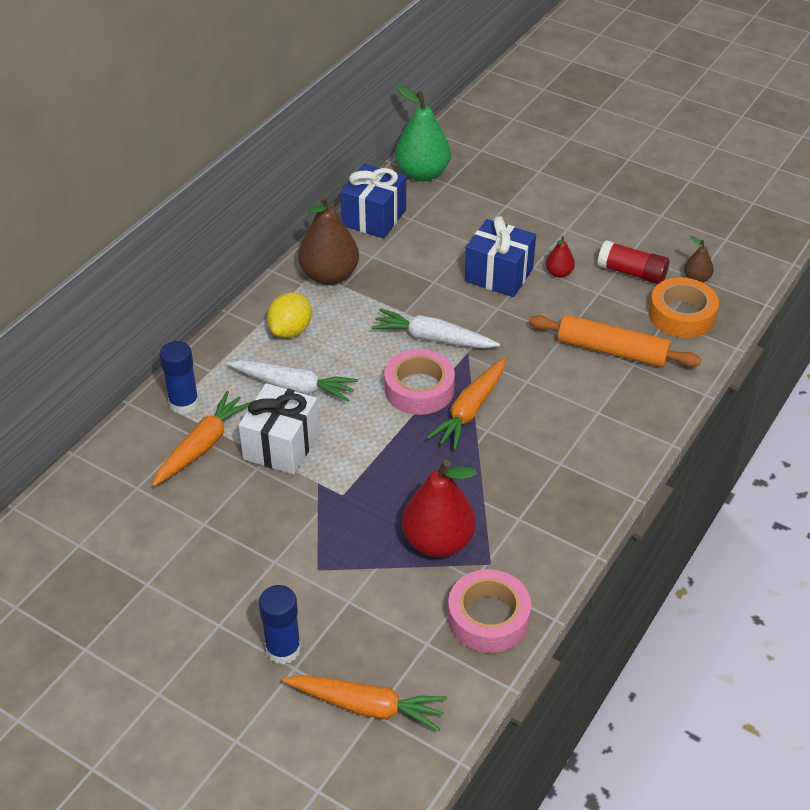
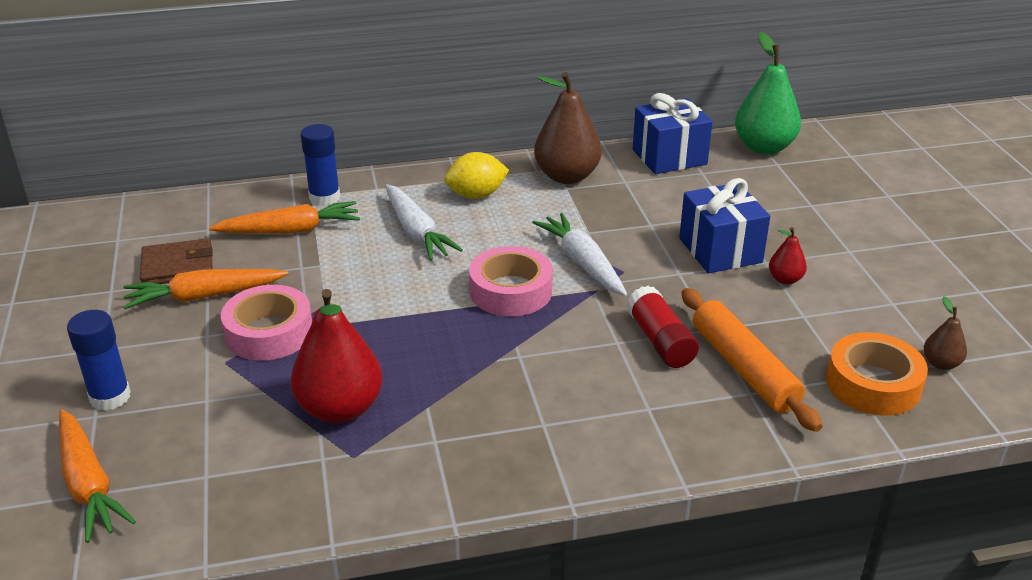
camera: 45 degrees right, 10 degrees down
(166, 530) = (178, 266): none -> brown wallet
(281, 446) = (341, 264): white gift -> none
(470, 410) = (528, 332): orange carrot -> orange carrot (204, 296)
(488, 618) = (281, 496): pink tape -> pink tape (269, 332)
(631, 273) = (868, 319): red glue stick -> red glue stick (660, 341)

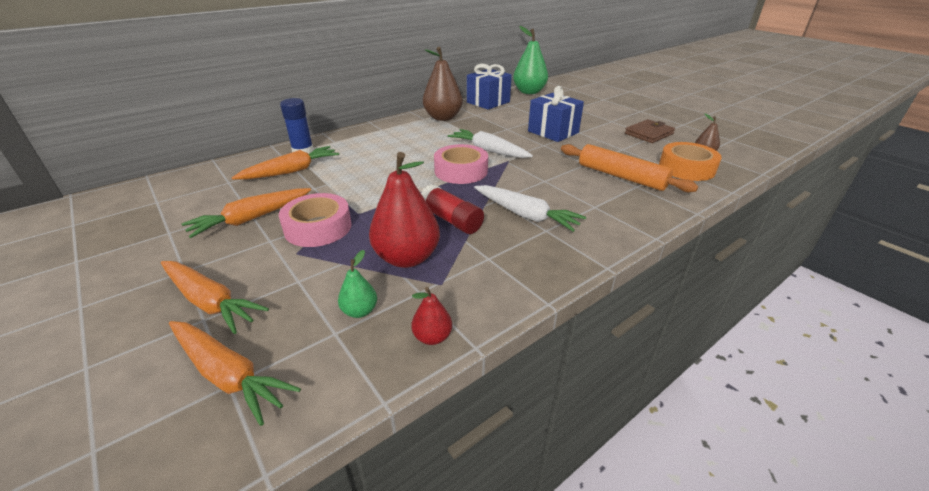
camera: 25 degrees left, 0 degrees up
(110, 397) = (210, 302): blue glue stick -> orange carrot
(178, 266) = (218, 206): brown wallet -> brown wallet (649, 134)
(245, 460) = (360, 311): none -> green pear
(416, 232) = (377, 156): white carrot -> white carrot (525, 215)
(476, 195) = (399, 134): yellow lemon -> none
(660, 341) = (566, 175): red glue stick -> red glue stick (451, 220)
(785, 279) = (596, 137): red pear -> red pear (432, 337)

